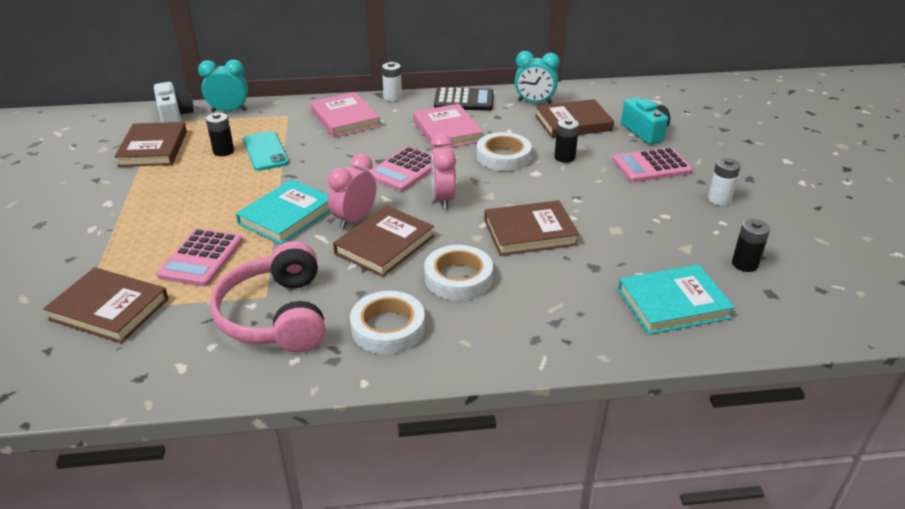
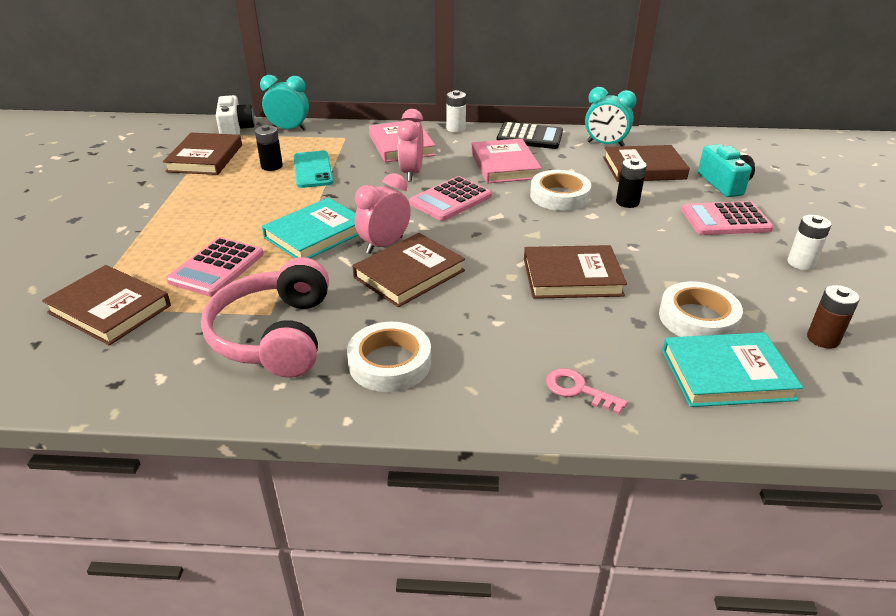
camera: 10 degrees right, 0 degrees up
(443, 199) = (484, 233): pink clock -> pink clock (411, 173)
(458, 278) = (480, 317): white tape -> white tape (698, 318)
(554, 331) = (577, 390): none -> pink key
(744, 264) = (823, 339): black battery -> brown battery

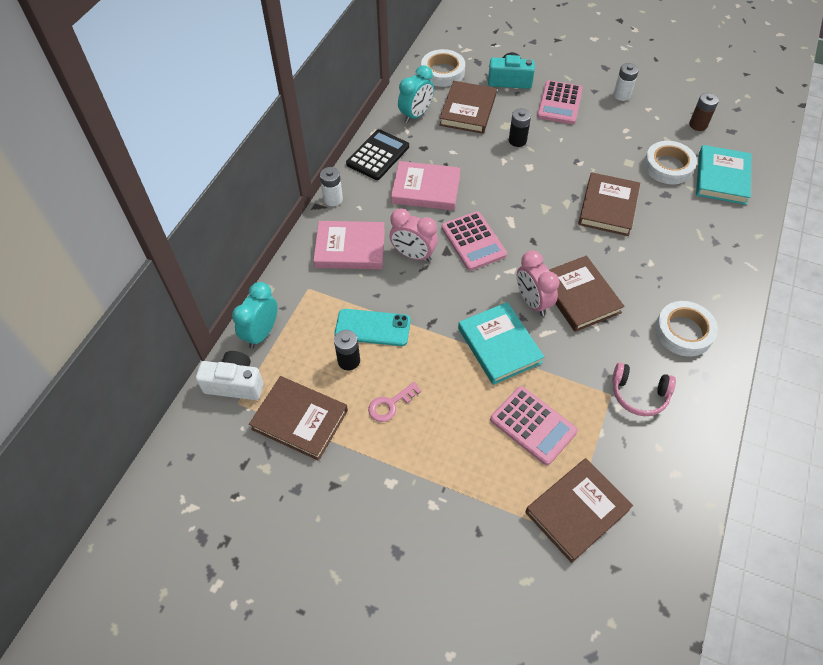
camera: 70 degrees left, 20 degrees up
(274, 335) = (639, 394): pink headphones -> pink headphones, size x0.57
(559, 196) = (493, 174): white tape -> white tape (442, 72)
(577, 390) = (724, 246): pink key -> pink key (390, 405)

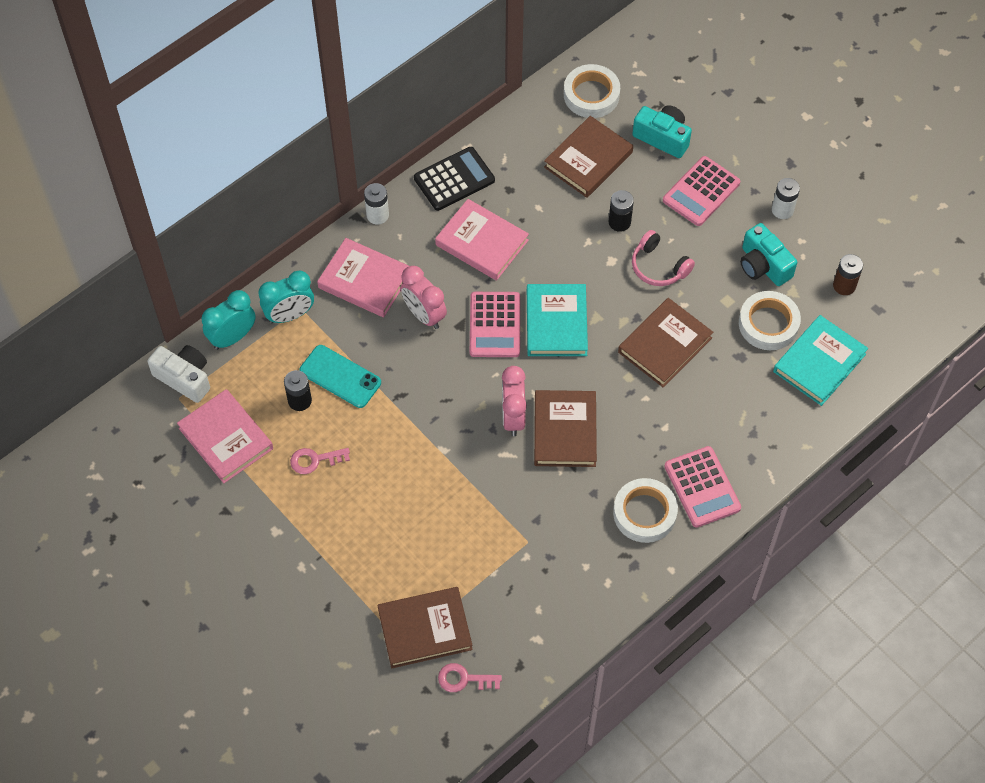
camera: 25 degrees right, 5 degrees up
(300, 420) = (226, 438): brown book -> pink book
(416, 115) = (526, 143): turquoise clock -> turquoise clock (290, 315)
(499, 345) = (451, 447): turquoise book -> turquoise book (556, 323)
(533, 425) = (434, 538): pink calculator -> pink calculator (702, 487)
(635, 132) = (763, 265): none -> turquoise camera
(639, 394) = (555, 553): pink headphones -> pink headphones (658, 266)
(640, 541) = (463, 679): none -> pink key

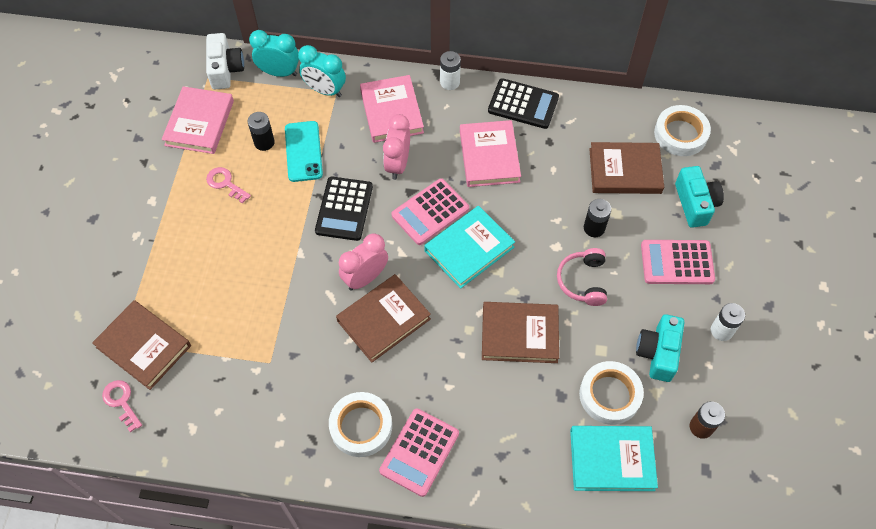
camera: 50 degrees right, 0 degrees up
(430, 386) = (344, 209): none -> black calculator

